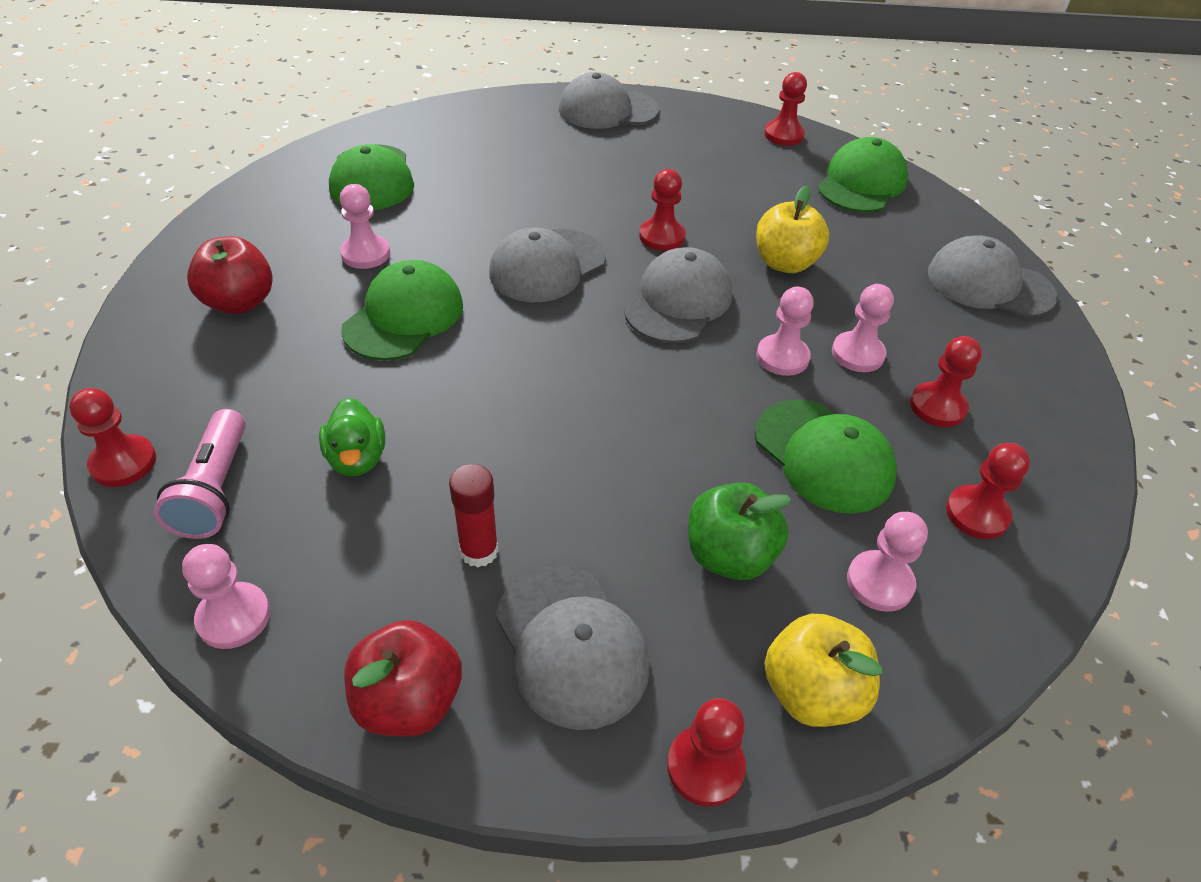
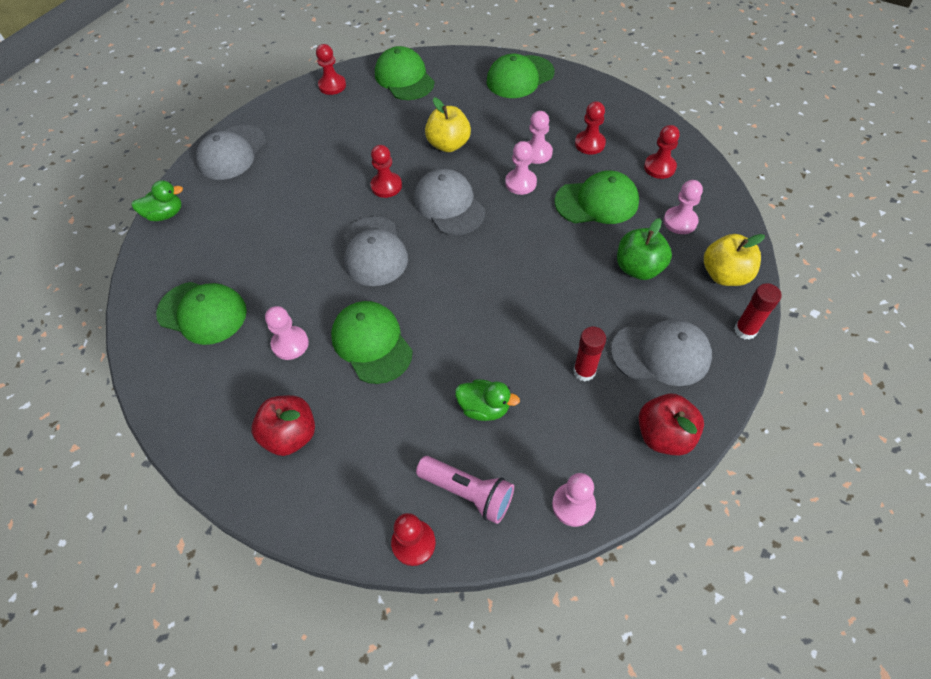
camera: 55 degrees left, 10 degrees up
(486, 105) = (165, 214): none -> green duck
(705, 767) = (745, 330): red pawn -> red glue stick
(989, 284) = (520, 77): grey cap -> green cap

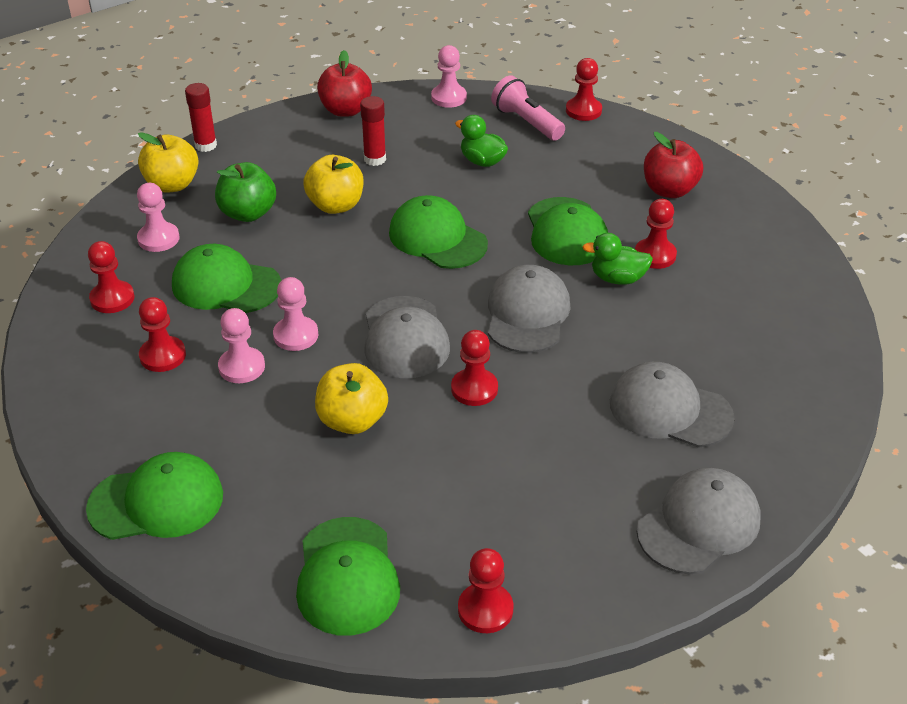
camera: 160 degrees left, 15 degrees down
(165, 214) = (810, 451): green duck -> green duck (617, 278)
(202, 313) = (754, 311): green cap -> green cap (437, 238)
(290, 344) = (655, 255): pink pawn -> red pawn
(577, 302) = (336, 205): none -> yellow apple
(661, 354) = (296, 151): grey cap -> grey cap (669, 410)

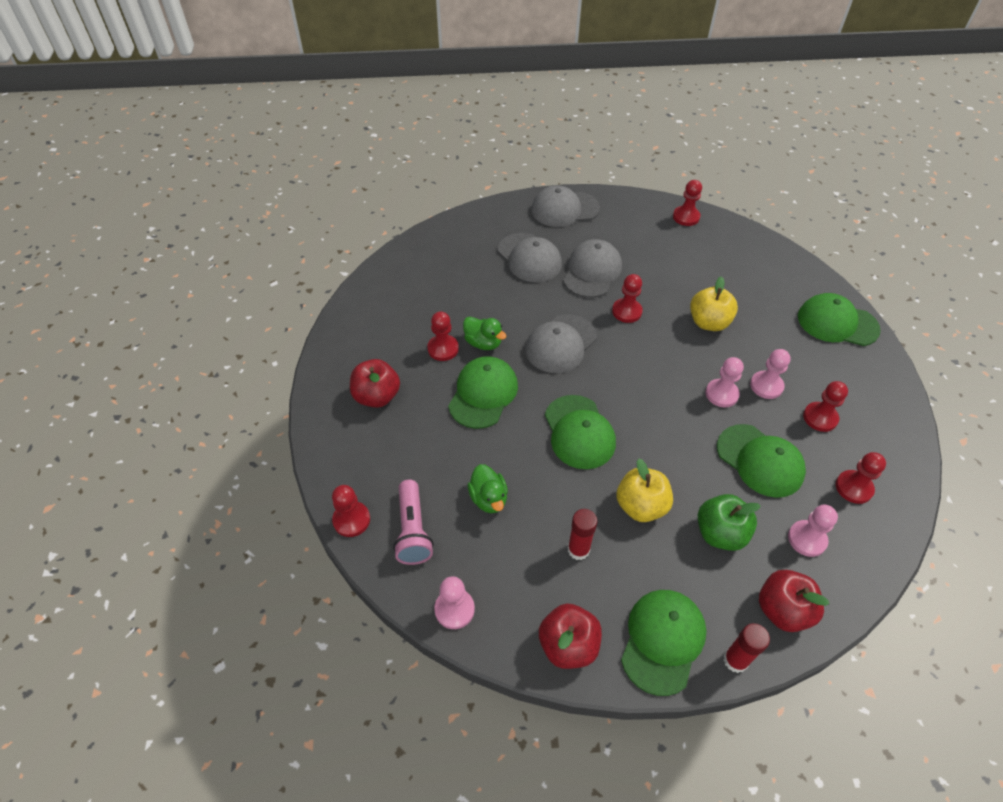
camera: 150 degrees left, 10 degrees up
(172, 185) = (782, 610): yellow apple -> red apple
(347, 576) = (744, 252): green cap -> green cap (662, 641)
(405, 338) = (649, 361): grey cap -> grey cap (592, 271)

